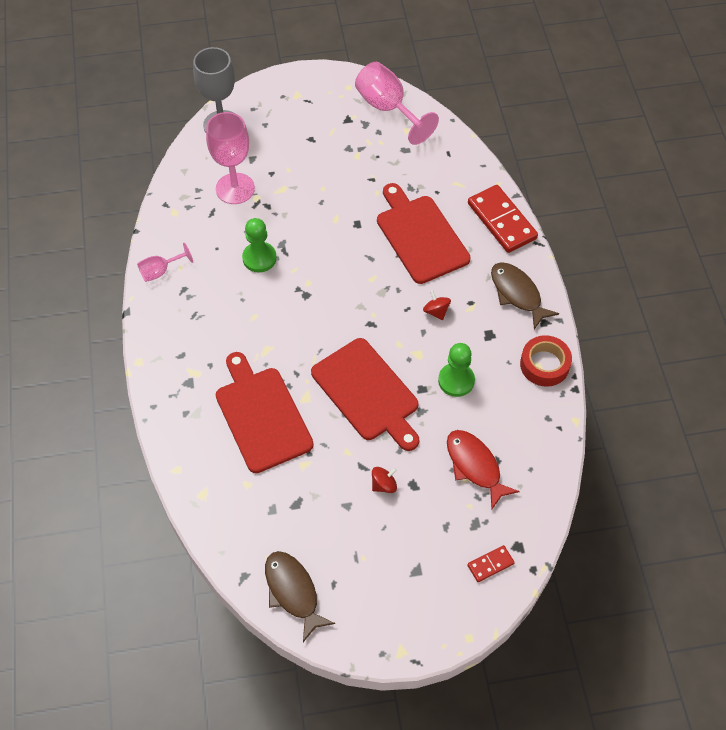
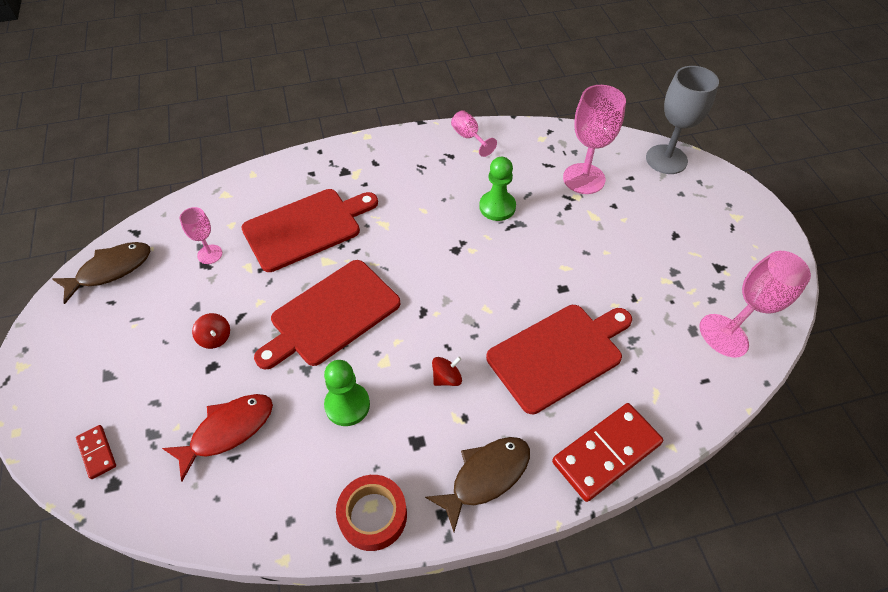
camera: 85 degrees right, 5 degrees down
(284, 500) = (210, 254): none -> pink goblet

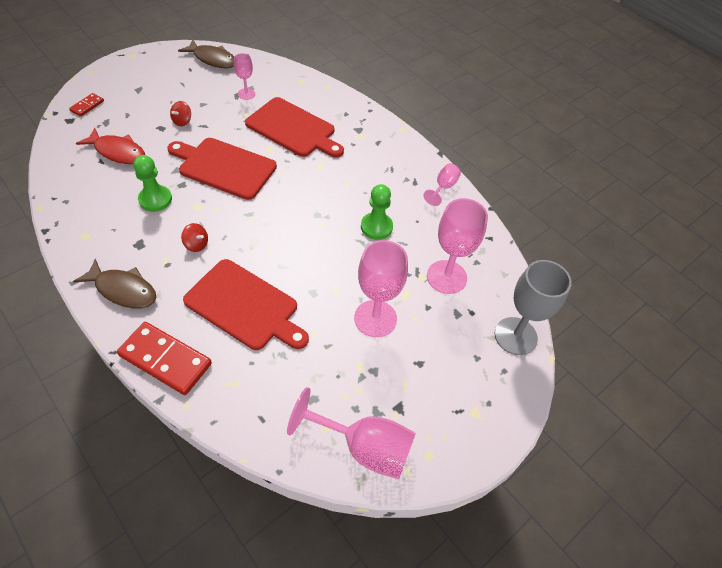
camera: 60 degrees right, 0 degrees up
(373, 515) = (78, 239): red tape -> none
(614, 249) = (375, 318): none -> pink goblet

